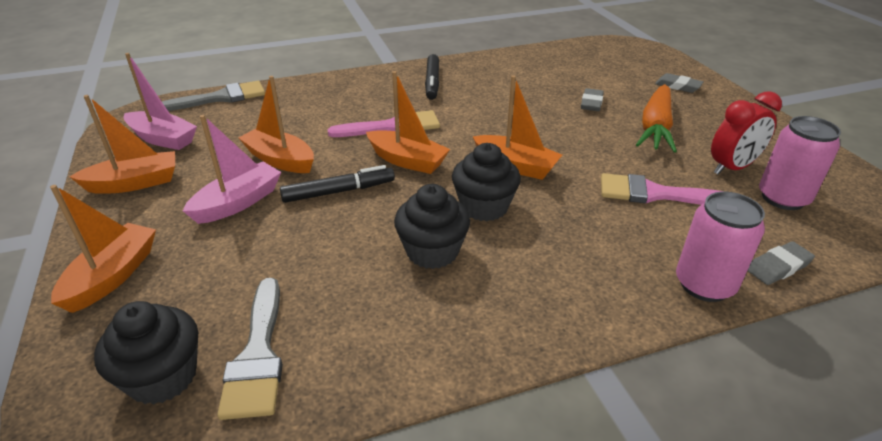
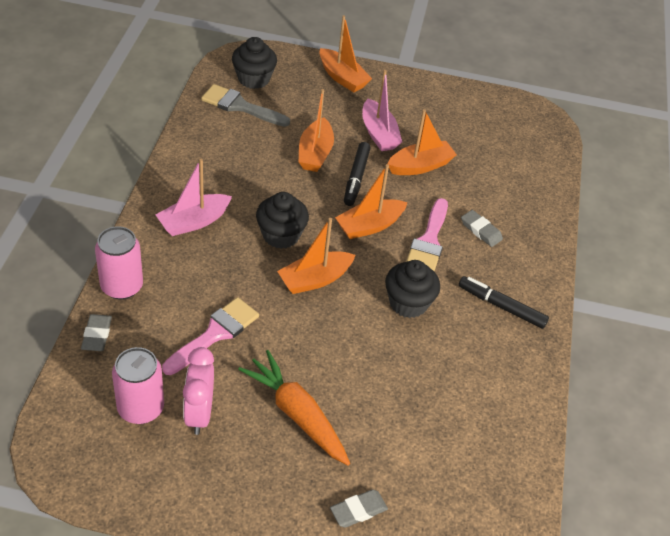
camera: 115 degrees right, 10 degrees up
(134, 183) = (437, 100): orange boat -> orange boat (315, 153)
(163, 139) = (493, 122): pink boat -> pink boat (194, 222)
(221, 98) = (550, 165): grey brush -> none
(432, 251) = (259, 191): black cupcake -> black cupcake (408, 303)
(591, 103) = (376, 400): grey eraser -> grey eraser (481, 230)
(732, 168) = (199, 413): red clock -> pink clock

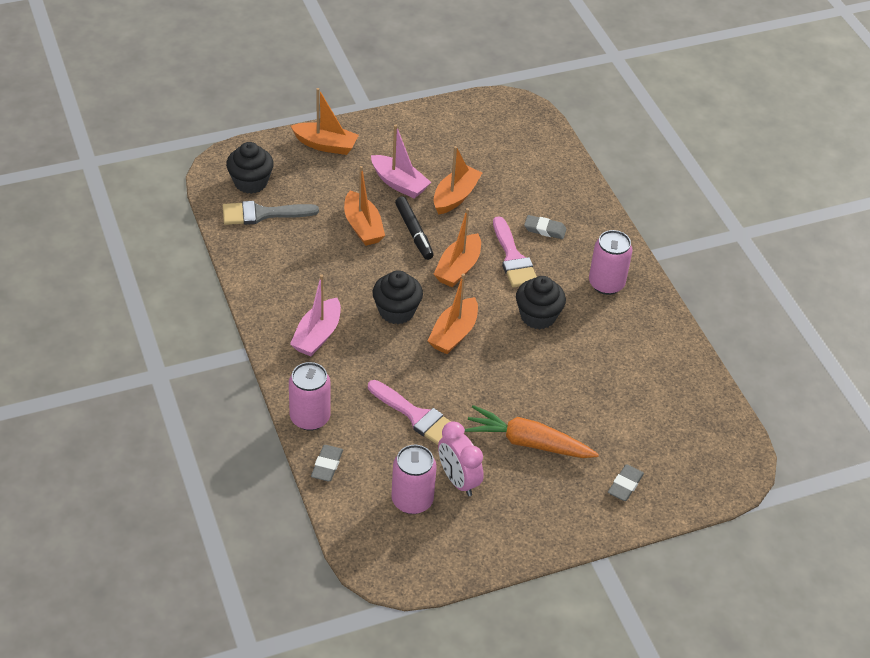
camera: 30 degrees left, 0 degrees up
(97, 335) = (327, 465): grey eraser -> grey eraser turned 45 degrees clockwise
(215, 334) = (416, 416): pink brush -> pink brush turned 120 degrees clockwise
(501, 306) = (606, 284): black marker -> pink can

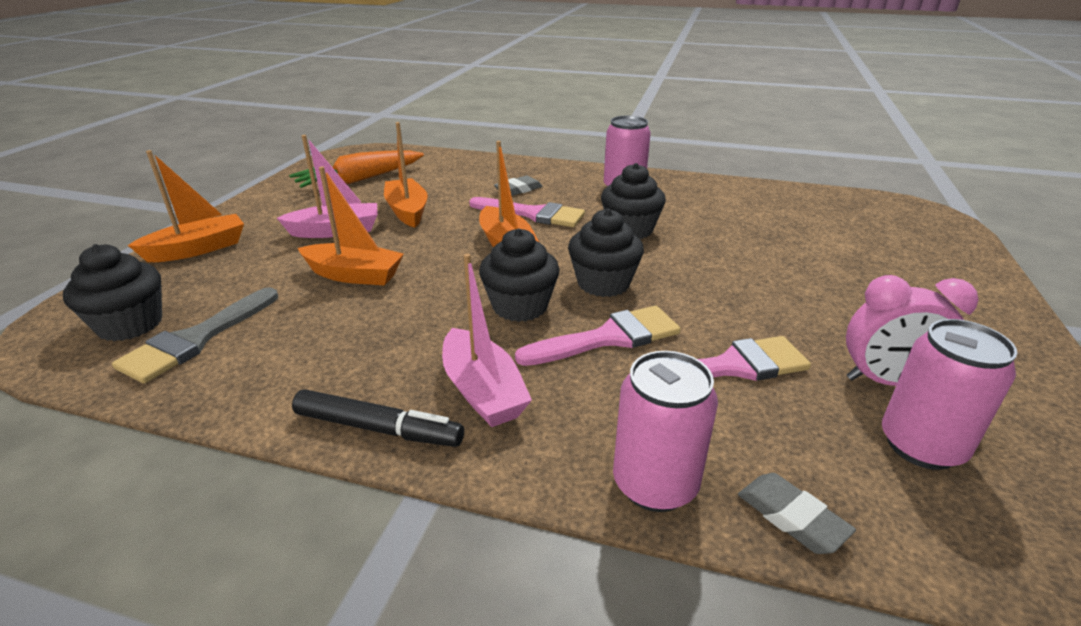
camera: 50 degrees left, 15 degrees down
(400, 360) = (608, 338): none -> pink brush
(414, 232) = (416, 249): black marker -> black marker (378, 428)
(453, 334) = (603, 283): orange boat -> black cupcake
(528, 443) = (832, 302): orange carrot -> orange carrot (361, 179)
(625, 485) = (932, 270): grey eraser -> none

